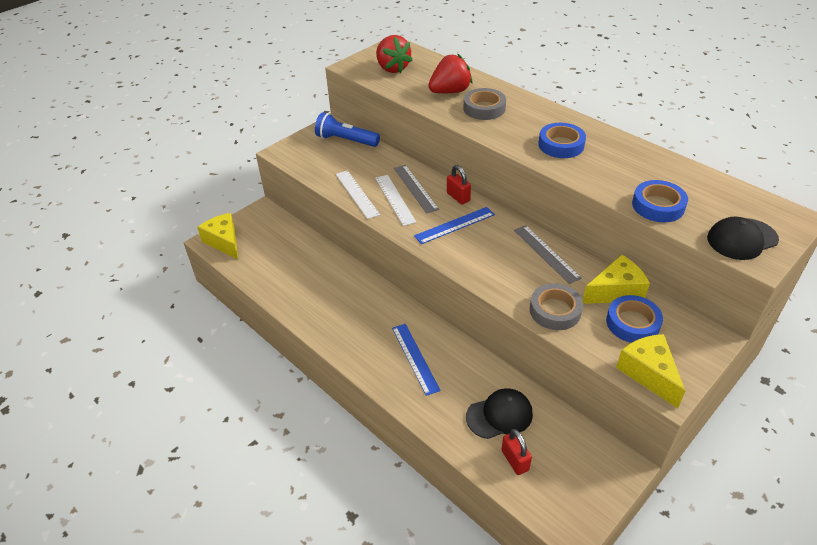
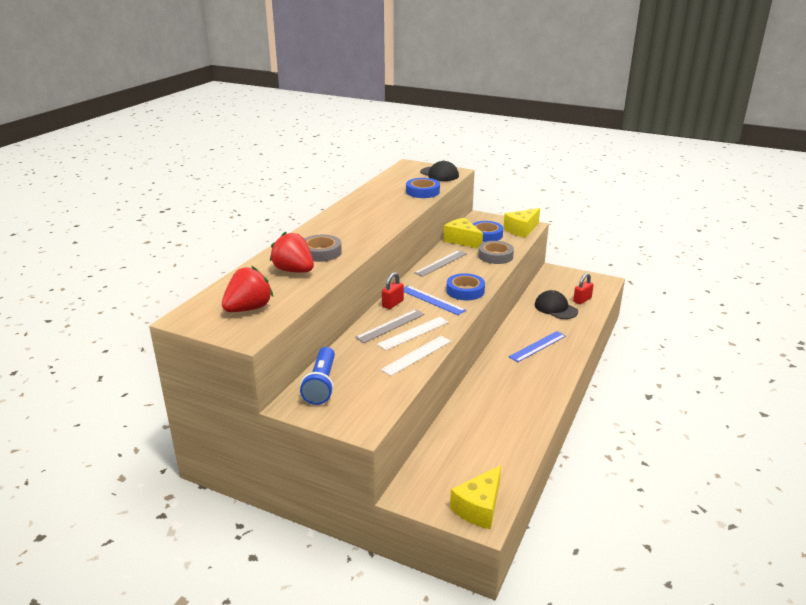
camera: 110 degrees left, 15 degrees down
(561, 145) = (366, 220): blue tape -> blue tape (465, 291)

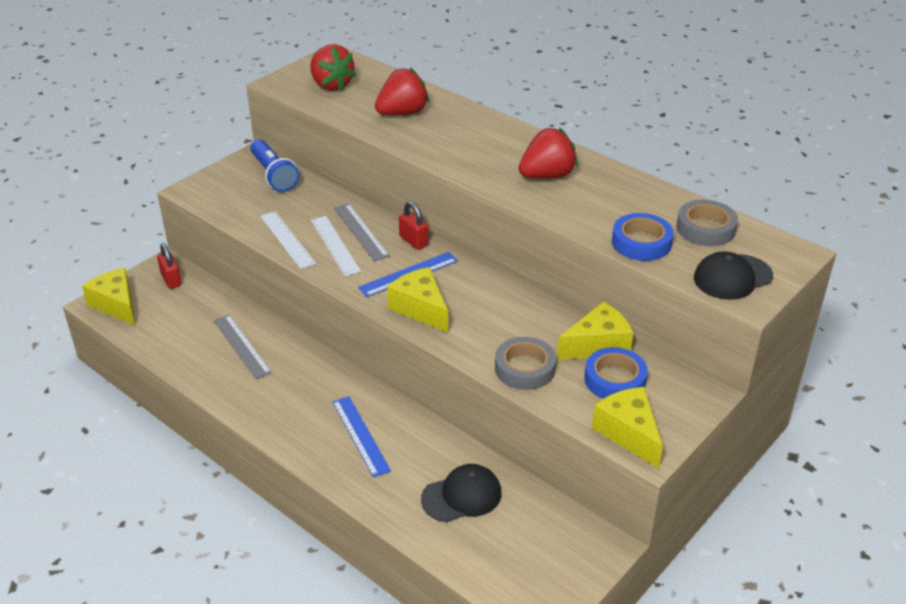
camera: 105 degrees right, 10 degrees up
(321, 252) = (443, 133): grey tape -> grey tape (705, 228)
(321, 384) = (273, 175): blue flashlight -> blue flashlight turned 135 degrees counterclockwise
(365, 217) = (547, 175): none -> red strawberry
(441, 263) = (518, 304): grey ruler -> grey ruler (242, 346)
(465, 291) = (420, 309): blue tape -> yellow cheese
(582, 300) = (478, 544): red padlock -> red padlock (171, 280)

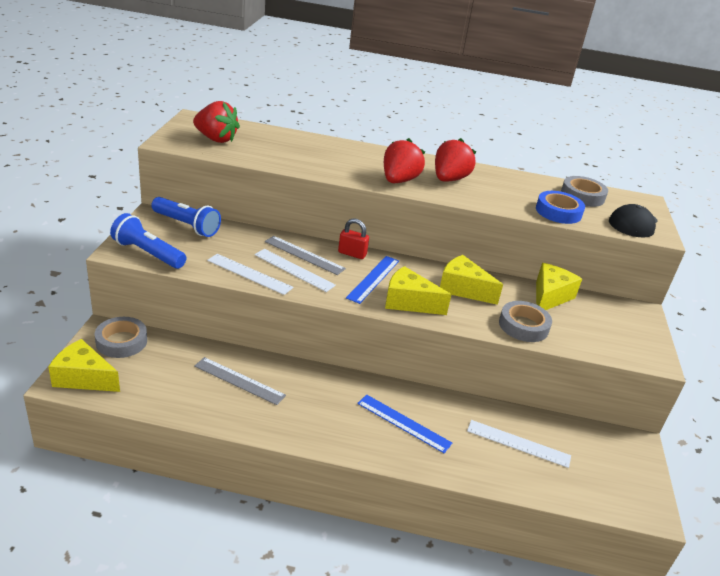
camera: 35 degrees left, 5 degrees down
(171, 280) = (121, 341): red padlock -> grey tape
(213, 198) = (148, 253): none -> blue flashlight
(402, 113) = (297, 152): red strawberry -> red strawberry (399, 181)
(462, 496) = (518, 443): black cap -> white ruler
(615, 379) = (584, 317): blue tape -> none
(628, 433) = (631, 351): yellow cheese -> yellow cheese (463, 289)

